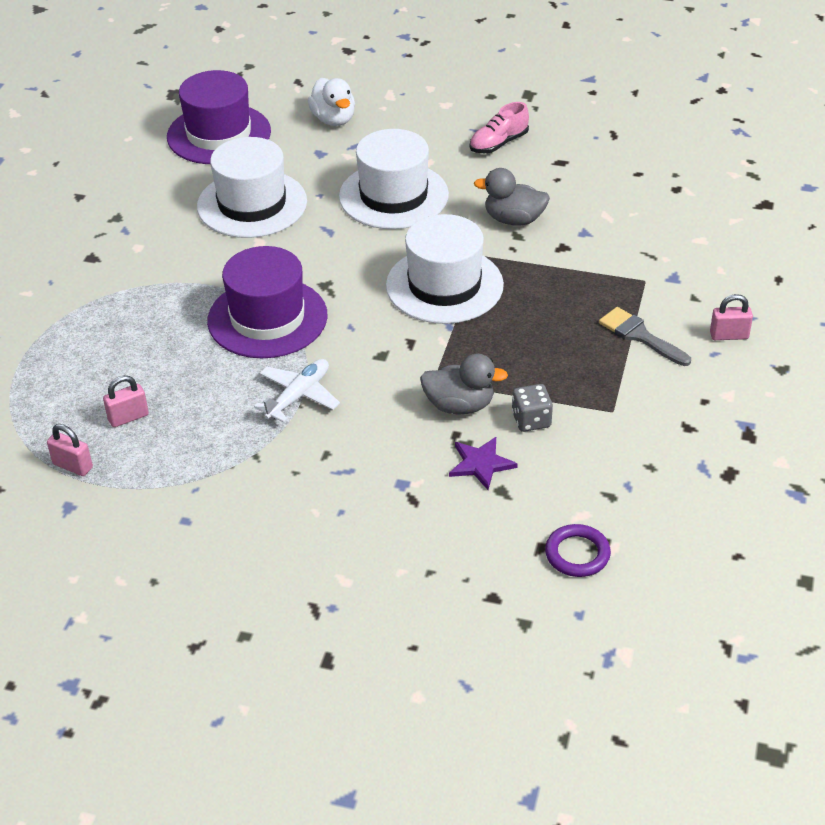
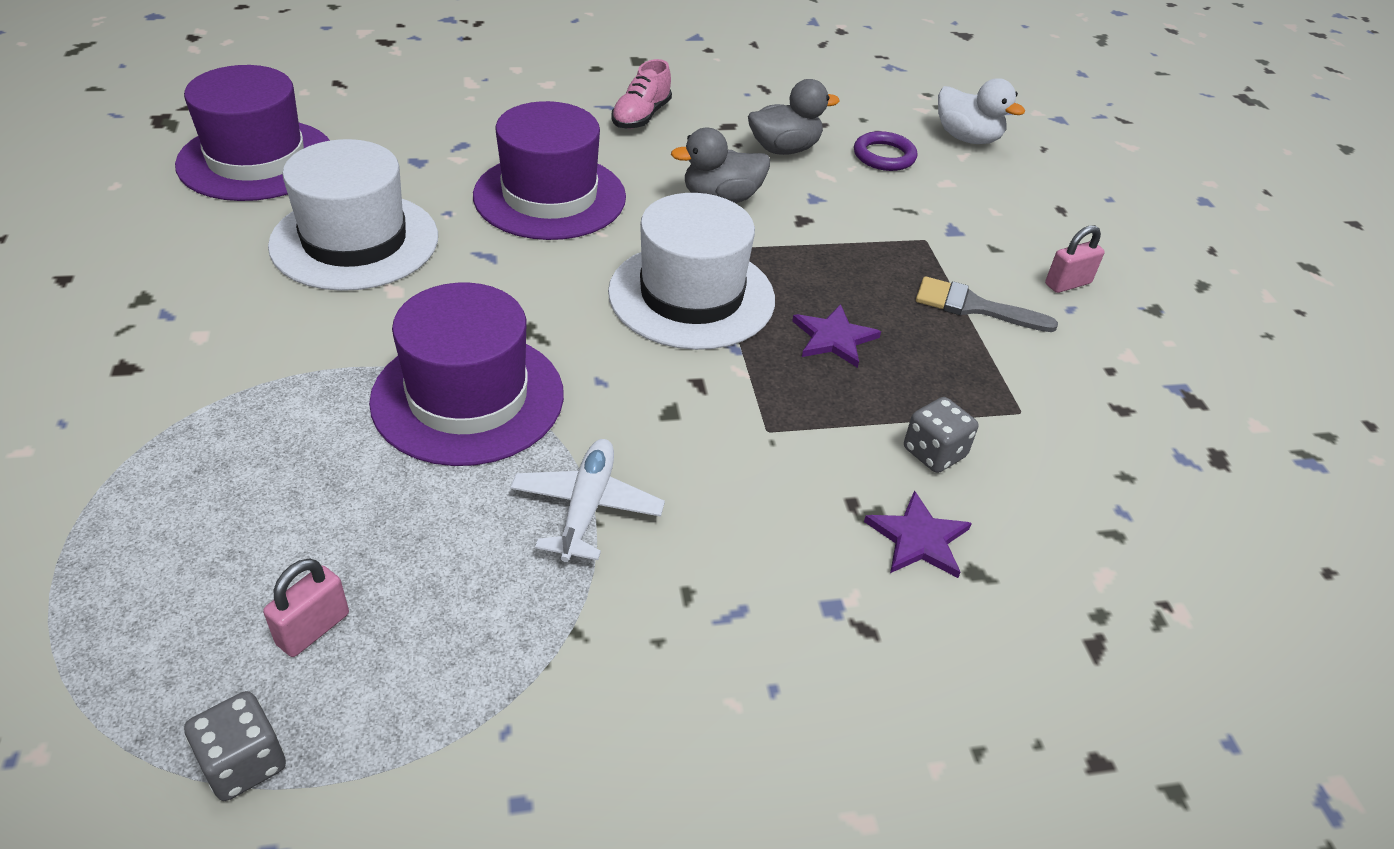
camera: 30 degrees left, 0 degrees up
(73, 466) = (244, 763): pink padlock -> grey dice
(333, 119) = (412, 119): white duck -> white duck (967, 138)
(393, 196) = (550, 196): white hat -> purple hat
(459, 405) = (827, 458): grey duck -> grey duck (784, 149)
(521, 334) = (834, 338): none -> purple star
(577, 554) = (1148, 641): purple ring -> purple ring (884, 156)

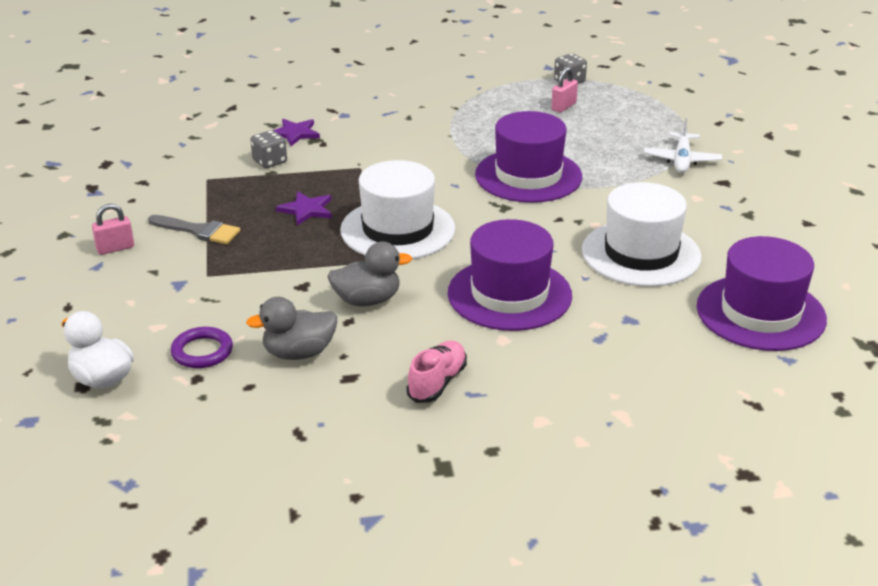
camera: 175 degrees left, 10 degrees down
(587, 507) = (456, 139): white plane -> white plane (681, 160)

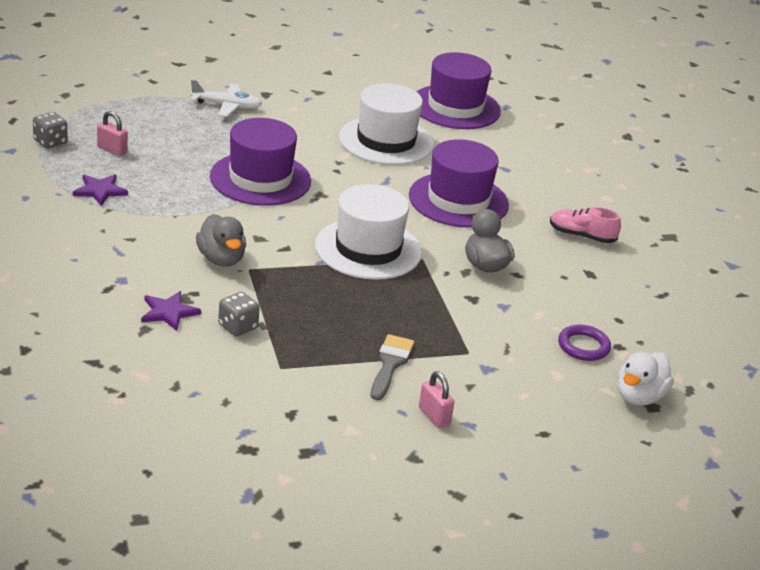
camera: 100 degrees left, 0 degrees up
(299, 353) = (568, 297): grey duck -> grey duck (221, 259)
(306, 210) = (339, 300): purple star -> purple star (100, 191)

